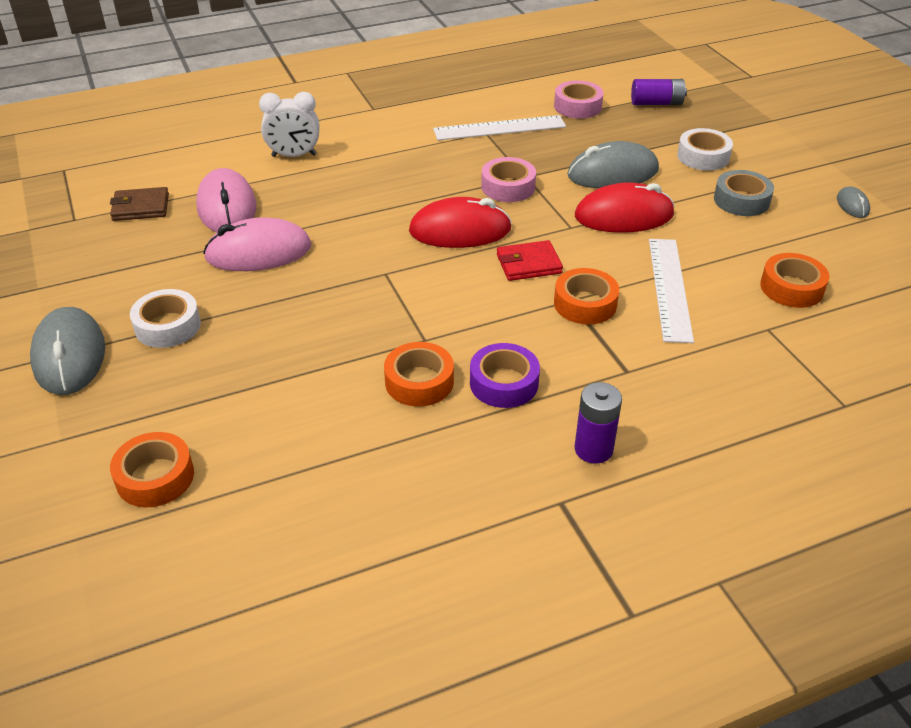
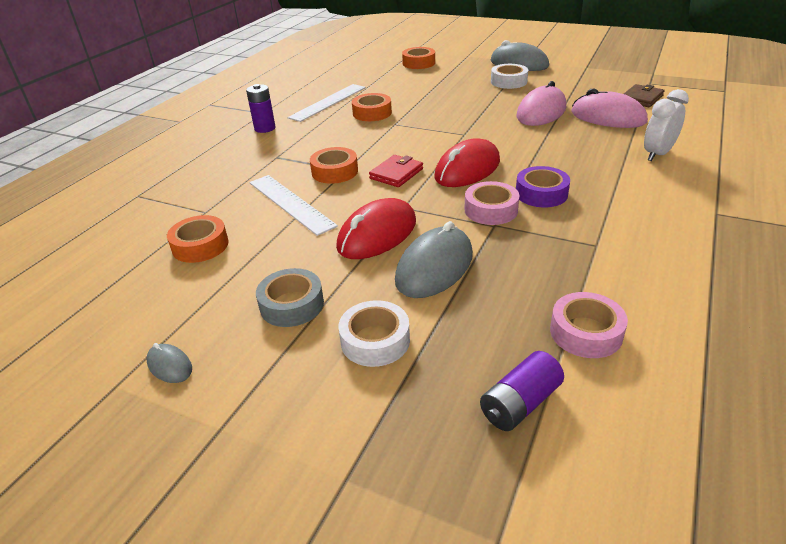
camera: 140 degrees right, 5 degrees down
(499, 128) = (596, 256): white ruler -> white ruler (328, 102)
(504, 383) = (333, 128): purple tape -> purple tape (541, 193)

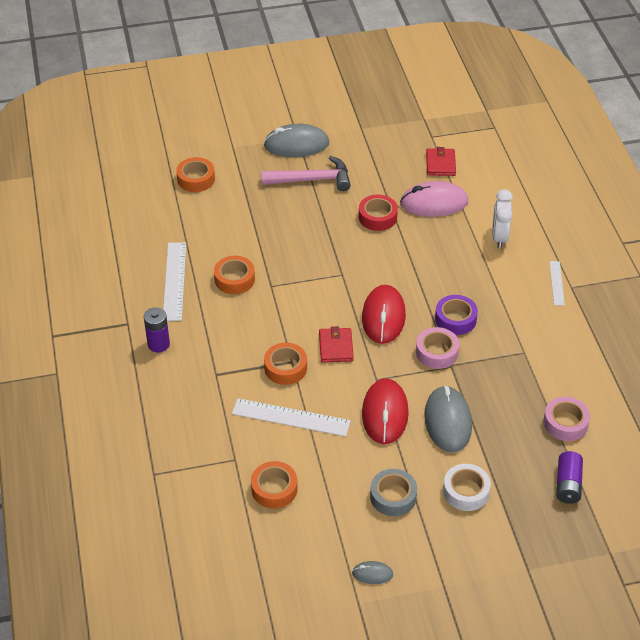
camera: 40 degrees left, 10 degrees up
(508, 82) = (312, 180): white tape -> pink hammer
(541, 112) = (377, 217): pink mouse -> red tape
(641, 98) = (440, 164): brown wallet -> red wallet
(699, 204) = (557, 283): none -> white ruler

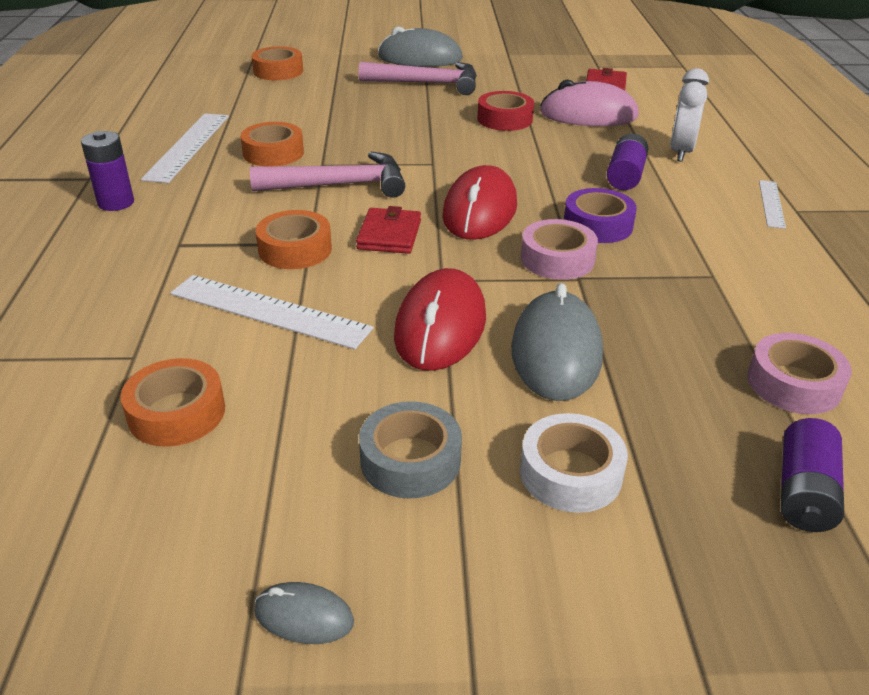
camera: 10 degrees right, 10 degrees down
(290, 305) = (340, 185): none -> pink hammer
(466, 269) = (625, 176): none -> purple battery

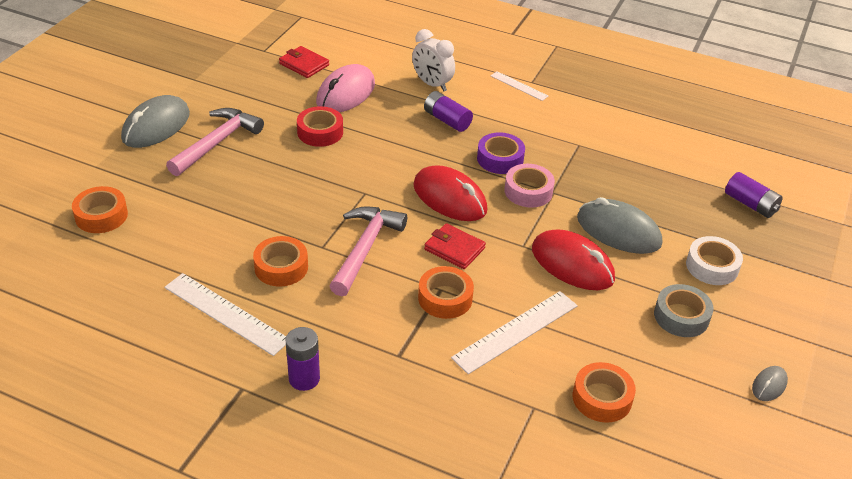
camera: 65 degrees left, 5 degrees up
(793, 384) = (680, 168): pink tape -> none

